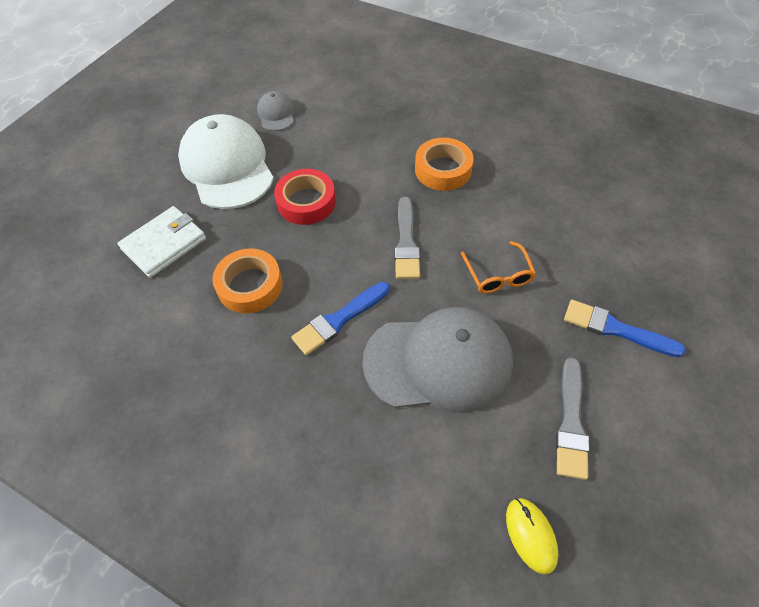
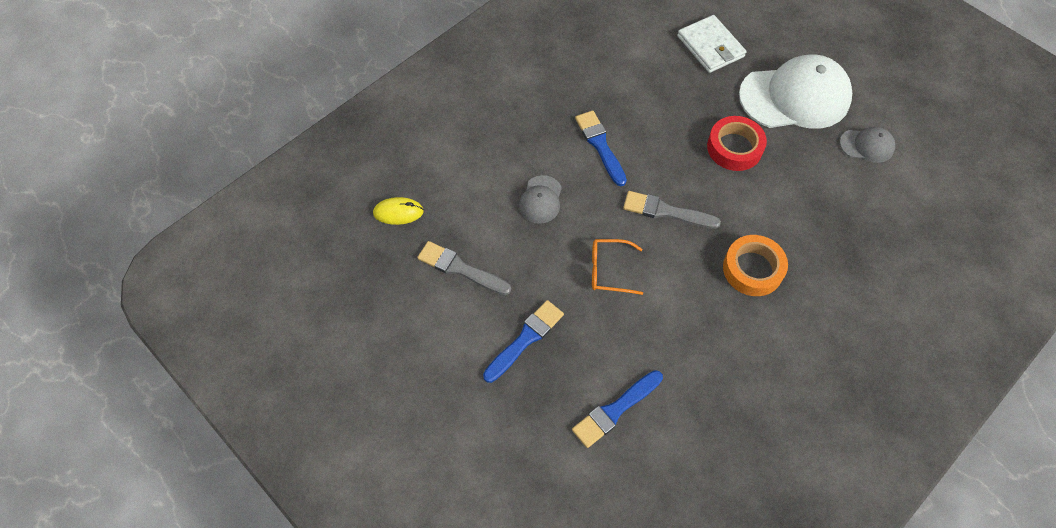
camera: 105 degrees right, 5 degrees up
(250, 286) = (651, 95): orange tape -> none
(438, 362) = (541, 200): grey cap -> grey cap, size x0.47
(638, 239) = (615, 410): none -> blue brush

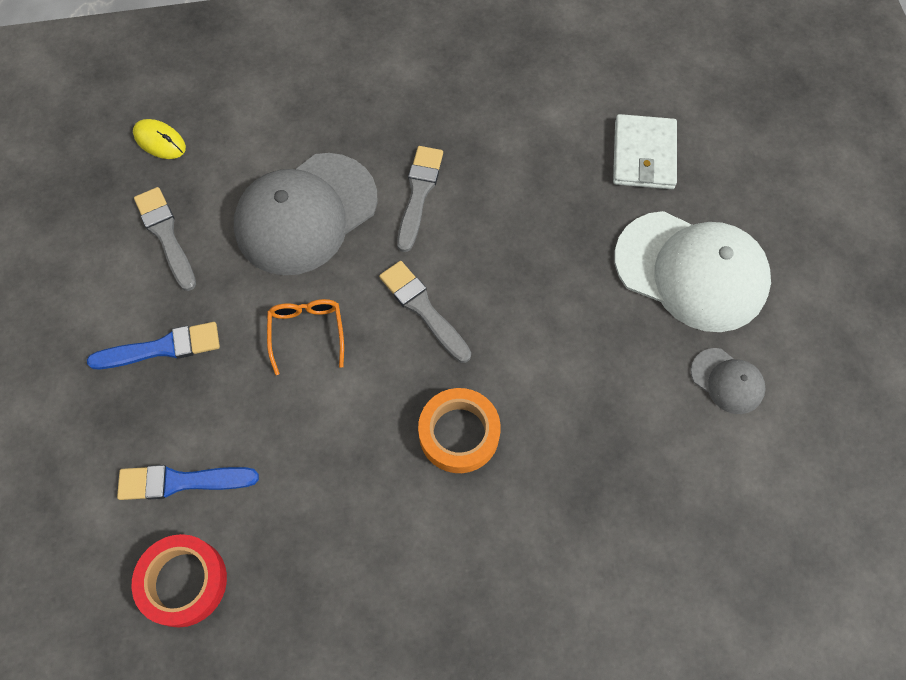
camera: 35 degrees right, 5 degrees up
(541, 200) = (305, 214): grey cap -> grey cap, size x2.15
(600, 145) = (419, 193): blue brush -> grey brush
(609, 270) = (307, 333): orange glasses -> orange glasses turned 45 degrees clockwise
(734, 148) = (564, 286): red tape -> red tape (183, 582)

